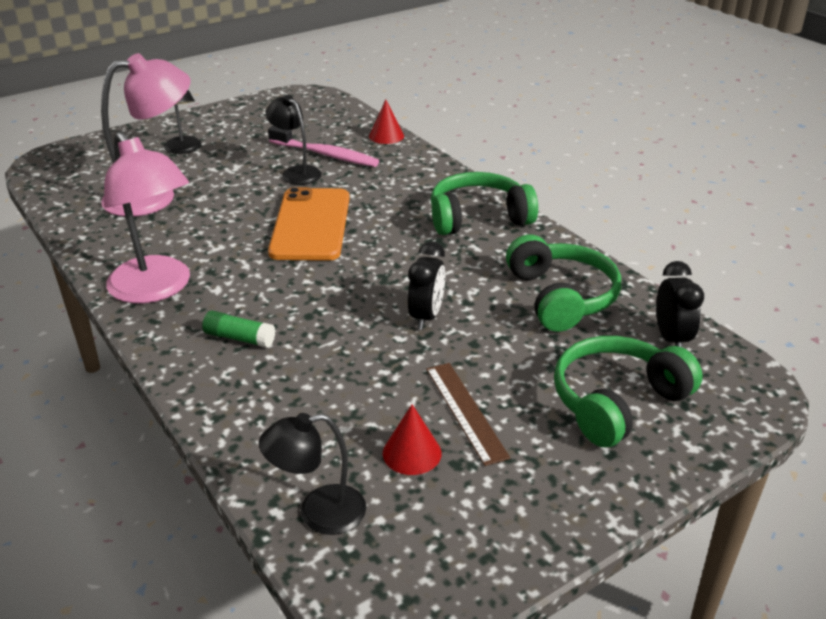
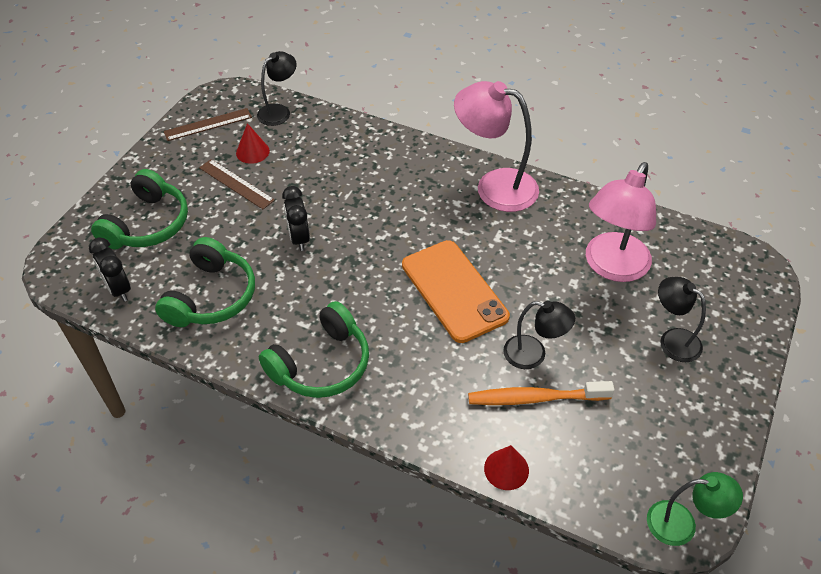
camera: 150 degrees right, 15 degrees up
(239, 338) = (404, 175): green glue stick -> none
(307, 95) = (682, 524): none -> green lamp
(326, 155) = (535, 398): pink toothbrush -> orange toothbrush
(457, 540) = (208, 124): none -> brown ruler
(560, 297) = (211, 296): green headphones -> green headphones turned 120 degrees counterclockwise

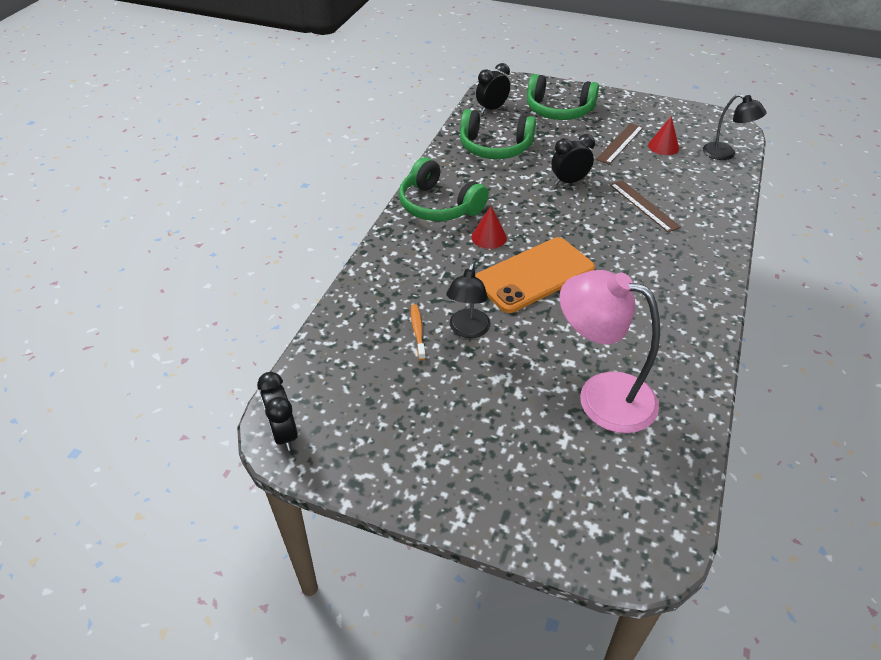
camera: 85 degrees right, 5 degrees down
(208, 124) = (685, 120): brown ruler -> brown ruler (644, 205)
(494, 186) = (690, 299): pink lamp -> none
(506, 469) = (343, 313): red cone -> red cone (489, 237)
(535, 398) = (418, 331): orange toothbrush -> orange toothbrush, size x0.55
(672, 340) = (506, 445): black lamp -> none
(682, 524) = (284, 434): green lamp -> black clock

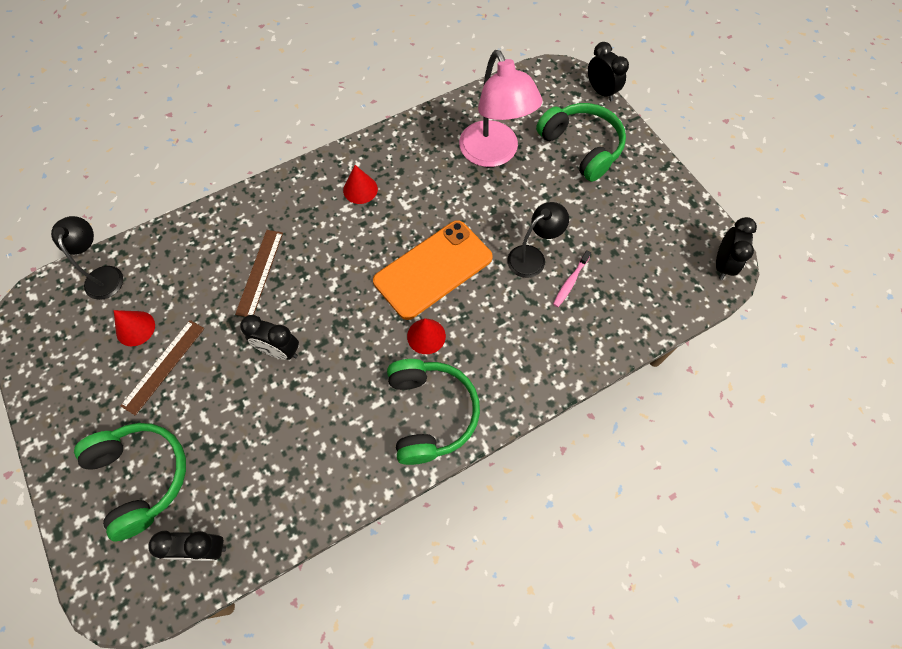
camera: 140 degrees left, 20 degrees up
(418, 331) = (570, 282): orange toothbrush -> pink toothbrush
(495, 147) = (284, 465): green headphones -> green headphones (581, 147)
(534, 275) = (433, 269): orange phone -> orange phone turned 45 degrees counterclockwise
(578, 564) = (601, 91): none -> black clock
(620, 143) = (163, 366): brown ruler -> brown ruler turned 45 degrees counterclockwise
(664, 291) = (360, 189): none -> red cone

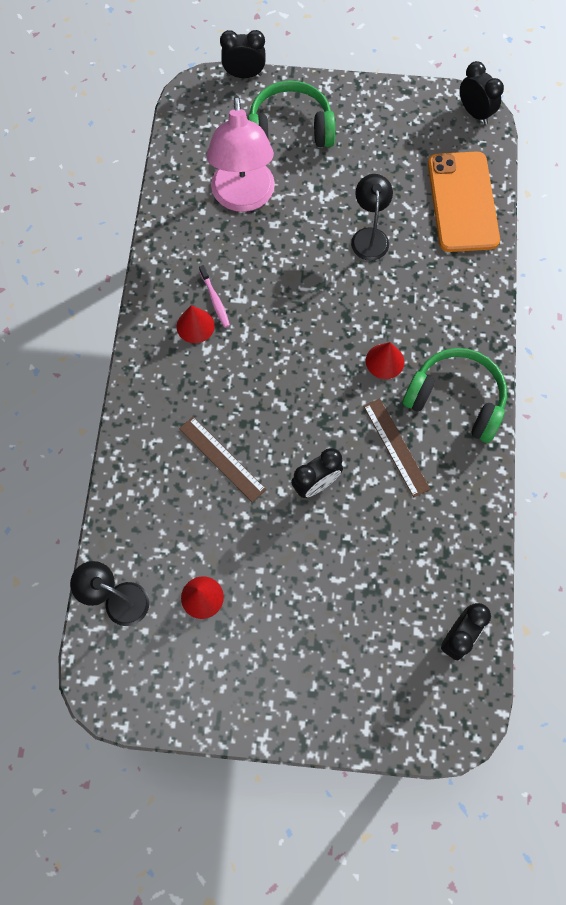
camera: 55 degrees left, 5 degrees up
(141, 477) = (360, 659): green headphones -> none
(163, 366) = (261, 590): brown ruler -> brown ruler (396, 447)
(433, 269) = (325, 317): orange phone -> orange phone (462, 202)
(494, 154) = (243, 198): pink lamp -> pink lamp turned 75 degrees clockwise
(570, 282) = (412, 225): pink toothbrush -> pink toothbrush (215, 300)

